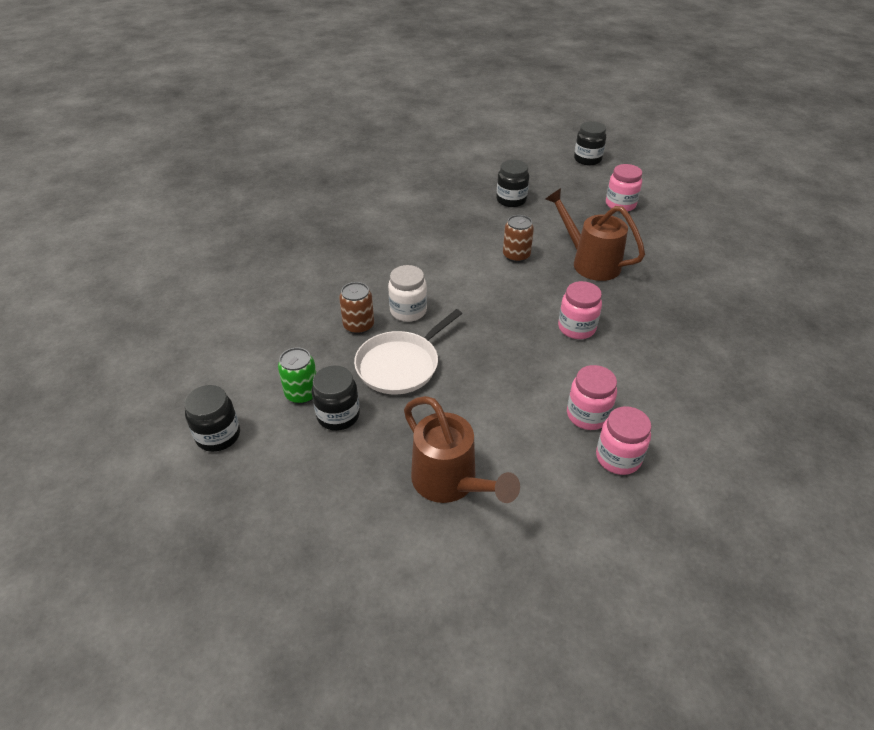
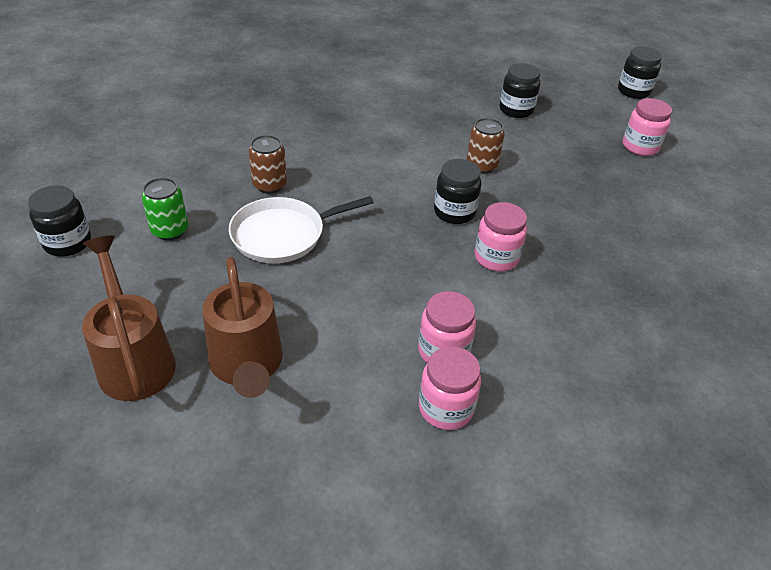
camera: 20 degrees right, 0 degrees up
(338, 415) = (187, 262): black jar -> black jar (454, 212)
(408, 311) = (328, 186): white jar -> none
(590, 262) = (560, 196): brown watering can -> brown watering can (134, 359)

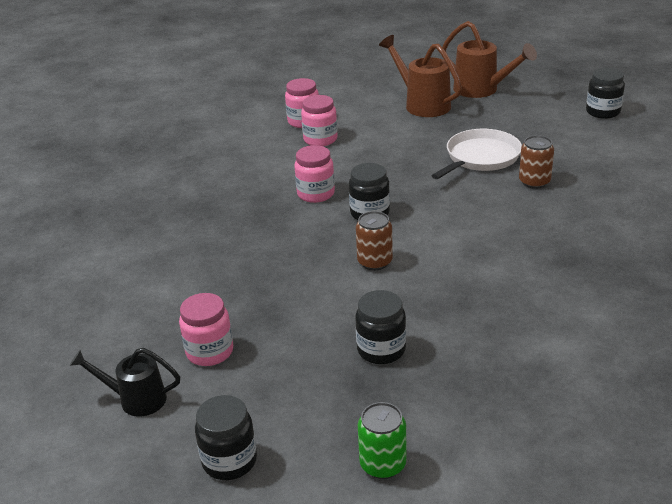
camera: 160 degrees right, 10 degrees down
(170, 230) = (556, 136): green can -> green can (383, 464)
(695, 136) = (136, 399): none -> black watering can

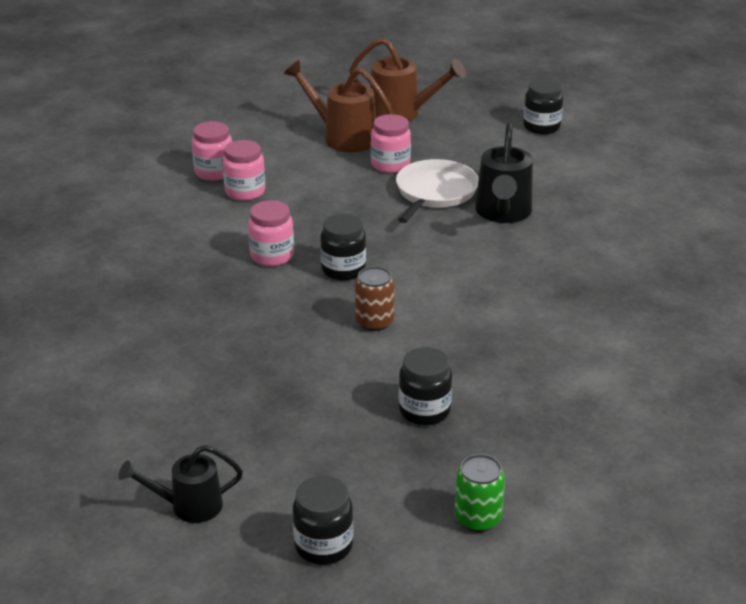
camera: 20 degrees left, 0 degrees up
(210, 352) = (243, 444): pink jar -> pink jar (390, 165)
(534, 182) = (502, 213): brown can -> black watering can

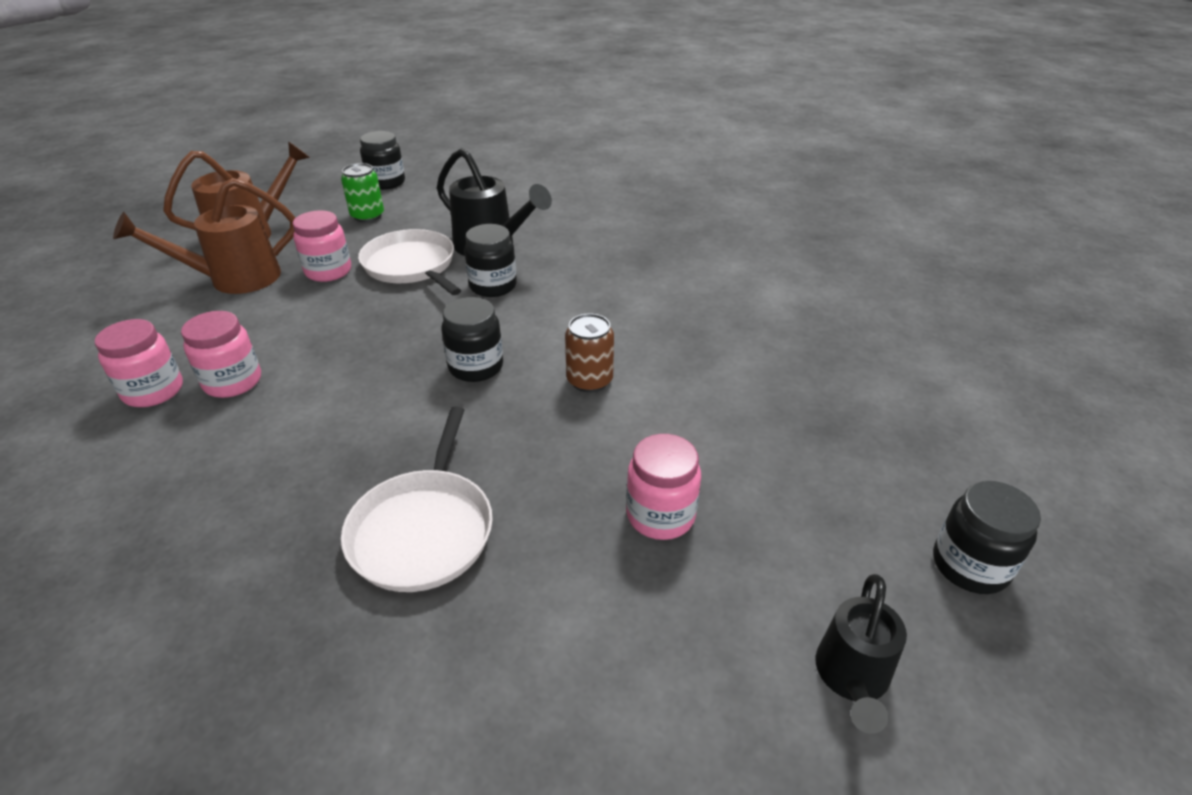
camera: 60 degrees left, 5 degrees up
(184, 312) = (424, 530): none -> white pan
(272, 256) = (390, 408): pink jar -> pink jar (660, 515)
(424, 411) = (765, 403): black jar -> black jar (493, 286)
(477, 518) = (953, 432): green can -> green can (367, 216)

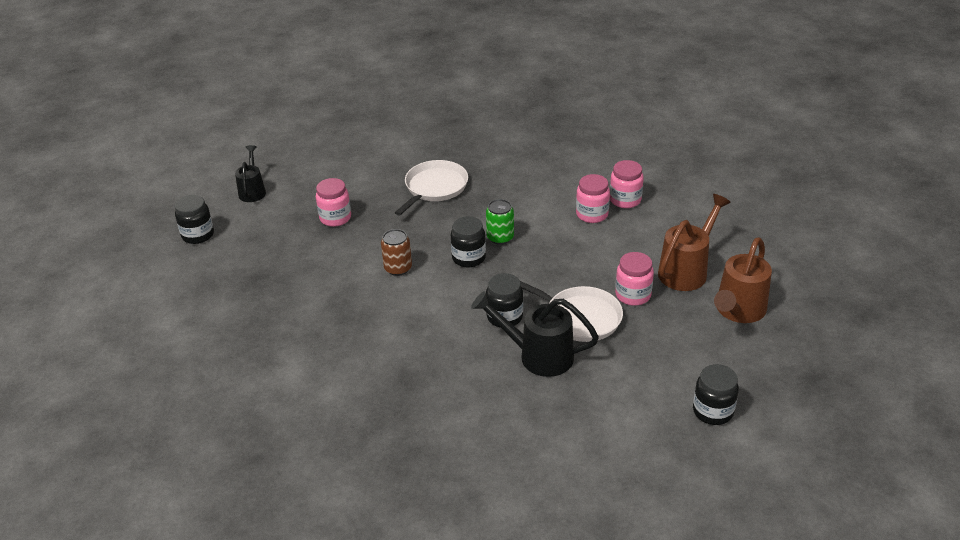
camera: 160 degrees right, 0 degrees up
(367, 216) = (674, 359): green can -> green can (500, 237)
(424, 530) = (434, 188): white pan -> white pan turned 45 degrees clockwise

